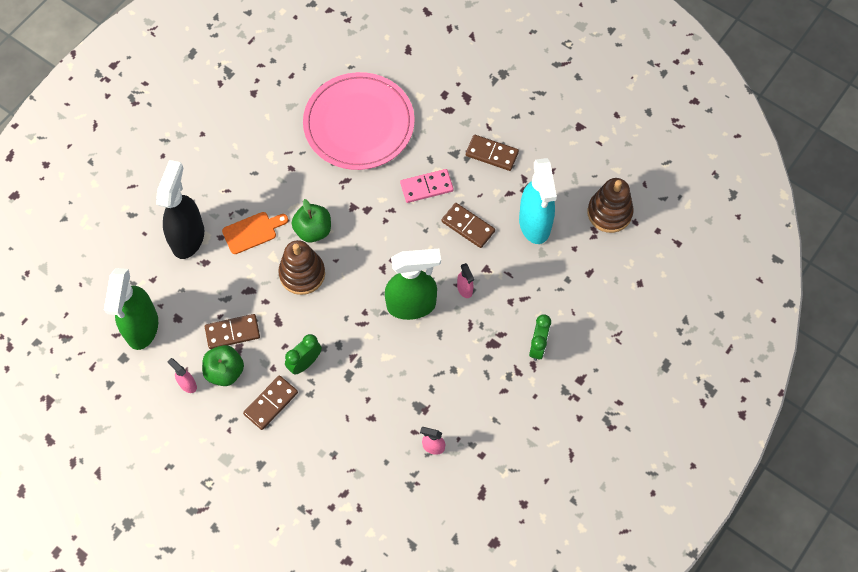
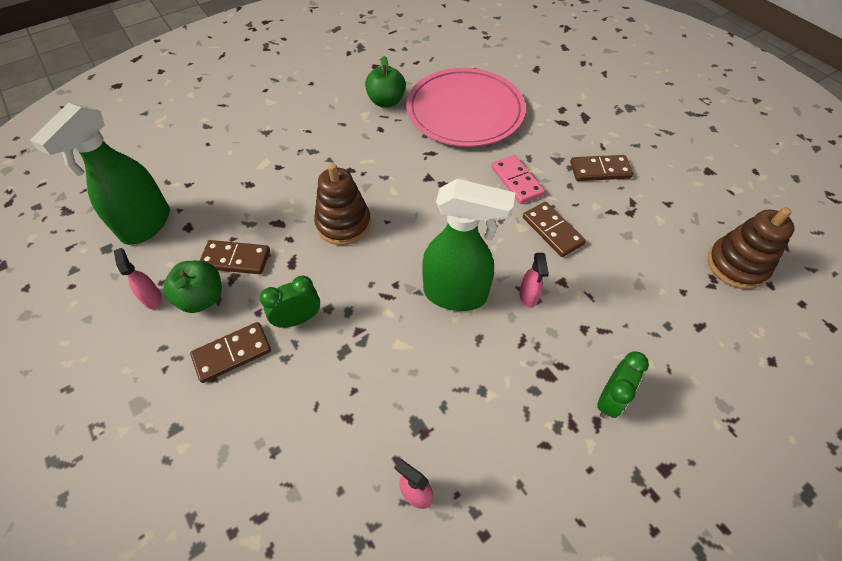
camera: 20 degrees right, 10 degrees down
(188, 237) = (246, 158): black spray bottle -> none
(252, 232) = (312, 171): orange cutting board -> none
(313, 230) = (376, 187): green apple -> green apple (386, 101)
(426, 187) = (516, 181): pink domino -> pink domino turned 60 degrees clockwise
(492, 154) = (600, 170): brown domino -> brown domino turned 45 degrees counterclockwise
(535, 224) = (636, 251): turquoise spray bottle -> none

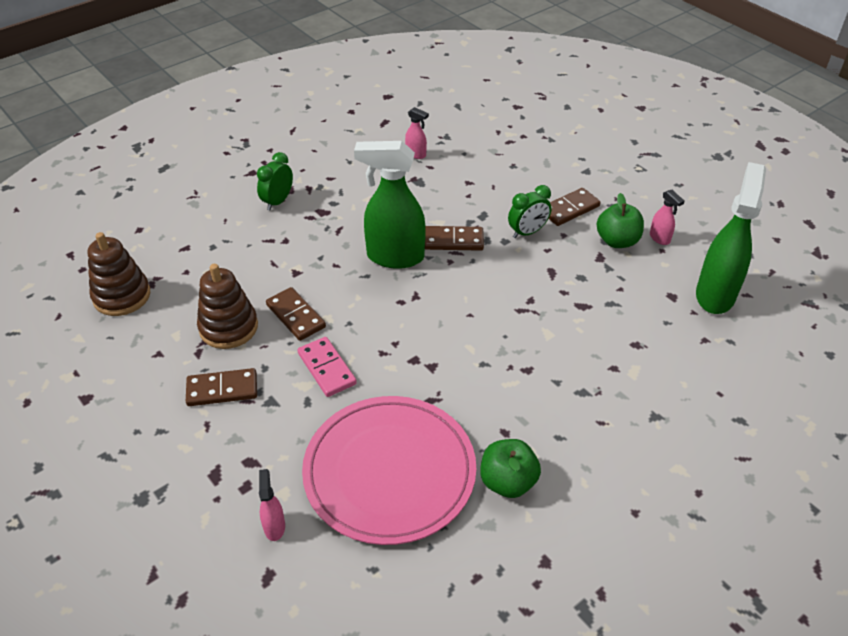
camera: 175 degrees right, 10 degrees down
(236, 259) = (606, 271): brown domino -> brown domino (453, 241)
(343, 224) = (514, 309): brown stacking toy -> brown stacking toy (228, 327)
(528, 296) = (329, 259): pink spray bottle -> pink spray bottle (274, 526)

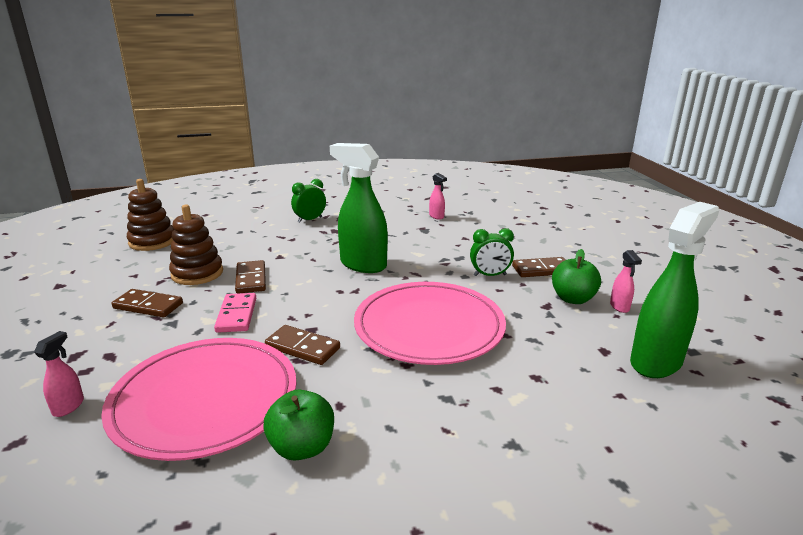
camera: 25 degrees right, 20 degrees down
(453, 241) = (420, 266): brown domino -> brown domino (302, 348)
(516, 319) = (429, 327): none -> pink plate

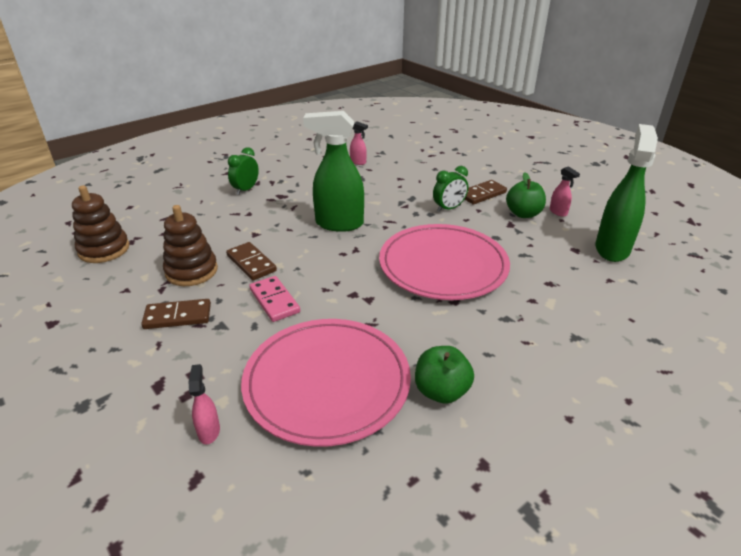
camera: 25 degrees left, 10 degrees up
(302, 348) = (362, 312): brown domino -> none

